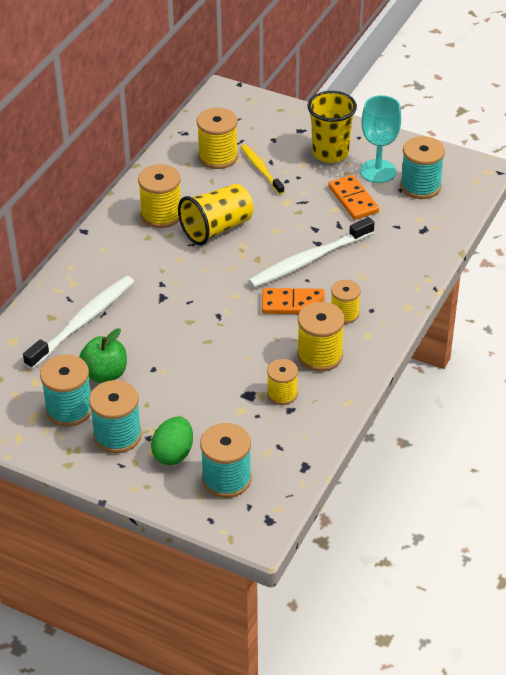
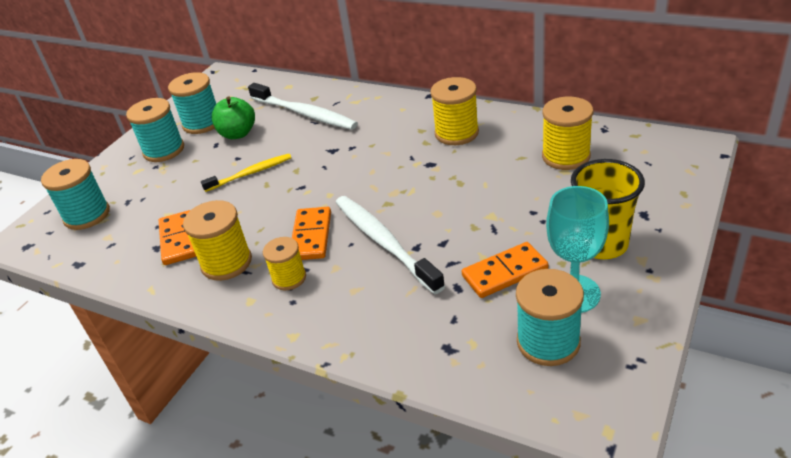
camera: 95 degrees right, 5 degrees down
(173, 453) = (130, 182): green egg -> none
(217, 228) = (437, 170): yellow cup -> none
(261, 169) = (550, 190): yellow toothbrush -> yellow toothbrush (250, 173)
(282, 394) = (179, 240): yellow spool -> orange domino

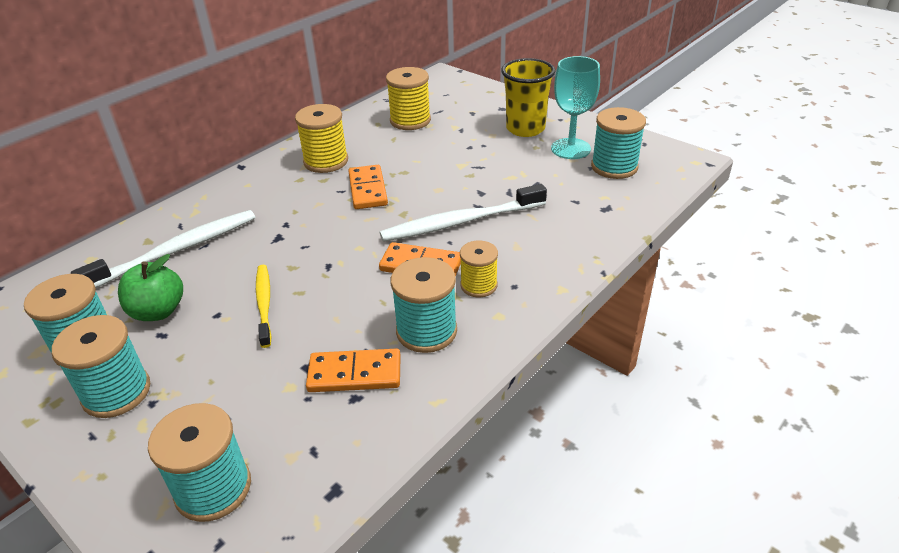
camera: 80 degrees left, 0 degrees up
(226, 263) = (426, 331): yellow spool -> turquoise spool
(504, 272) = (534, 171): orange domino -> orange domino (367, 190)

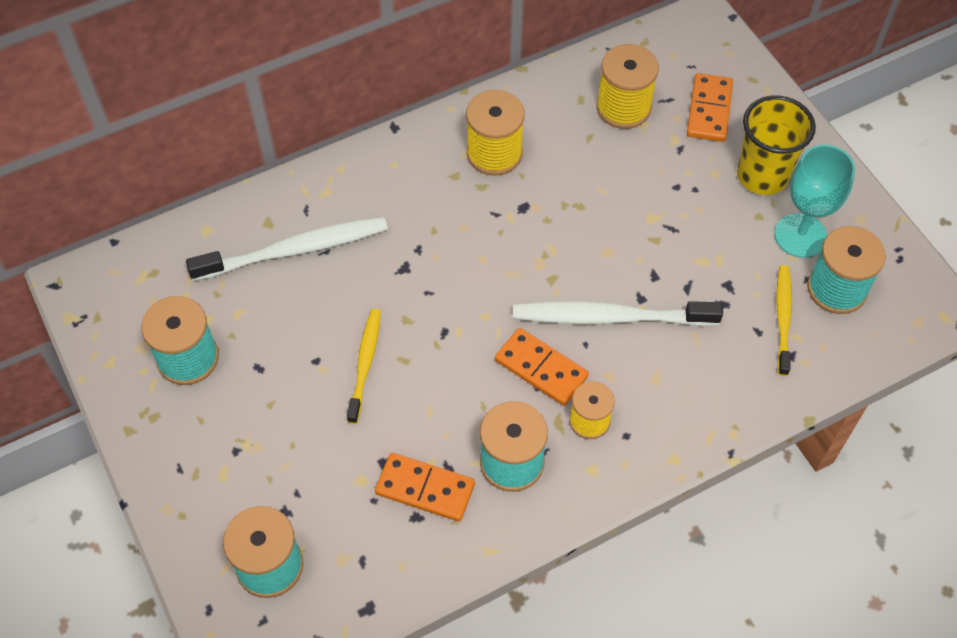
camera: 20 degrees right, 20 degrees up
(116, 392) = (207, 426): turquoise spool -> none
(158, 311) = (261, 334): green apple -> none
(367, 190) = (526, 223): orange domino -> orange domino (709, 110)
(588, 190) = (783, 318): none -> yellow toothbrush

